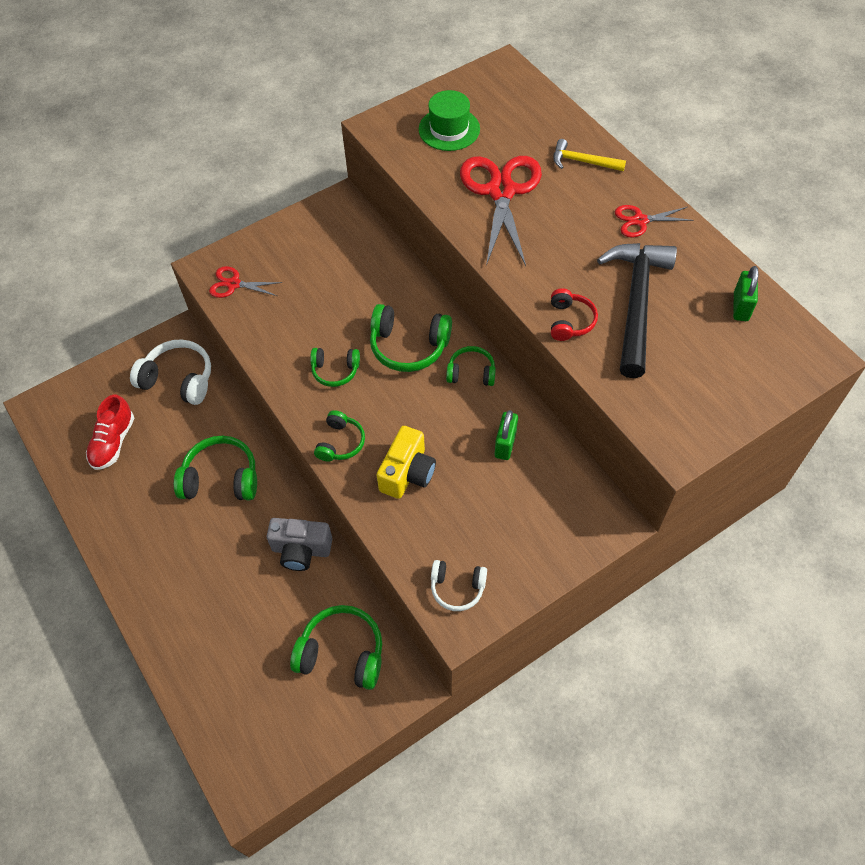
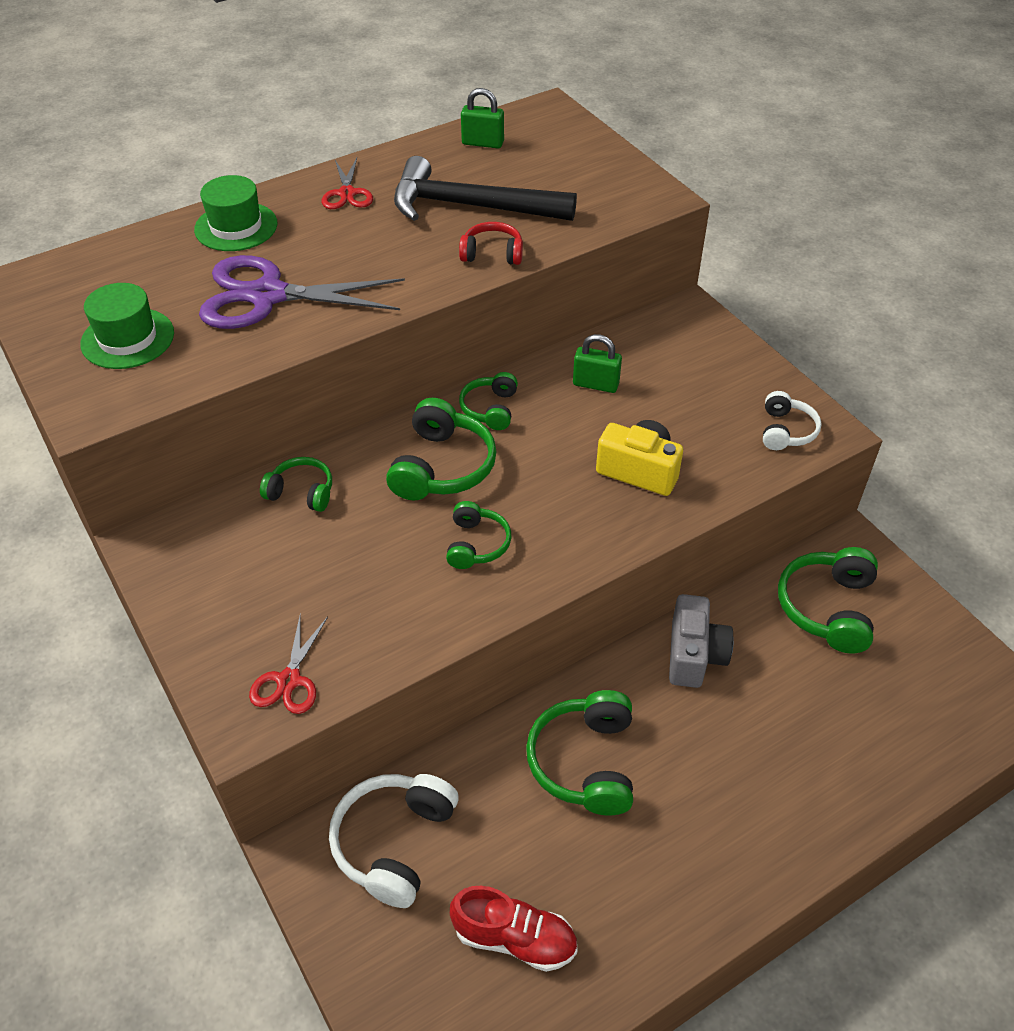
camera: 90 degrees left, 10 degrees down
(340, 443) = (595, 537): green headphones -> green headphones (301, 492)
(501, 191) = (268, 295): red scissors -> purple scissors
(583, 162) = (236, 227): yellow hammer -> green hat

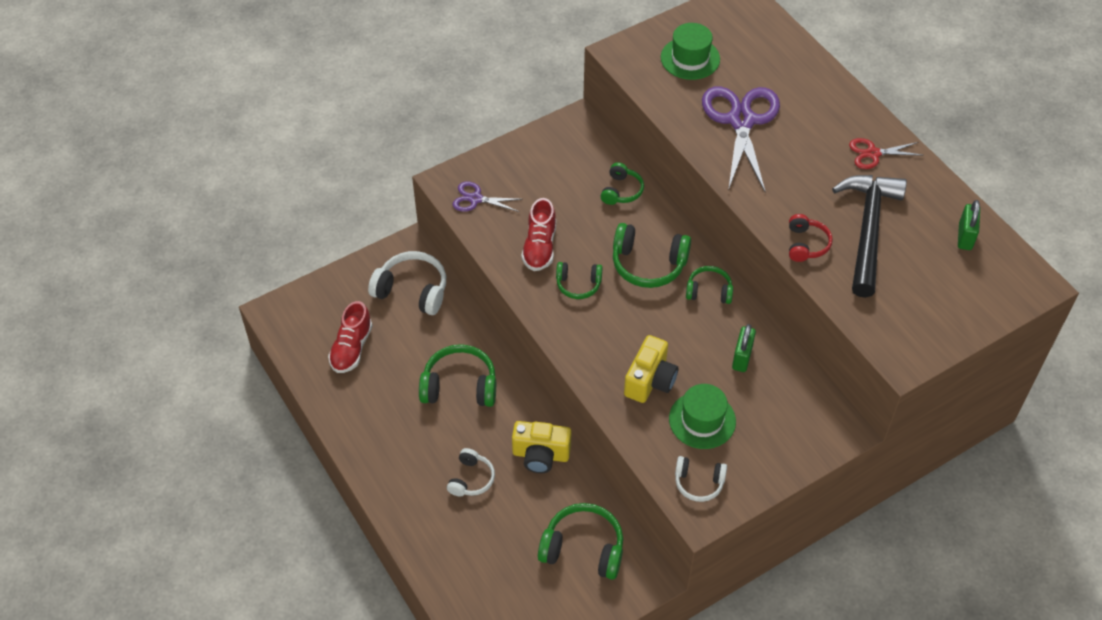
camera: 90 degrees right, 5 degrees up
(236, 227) = (819, 95): green hat -> green hat (702, 420)
(289, 680) = (475, 199): red scissors -> purple scissors
(401, 591) = (539, 247): none -> red shoe
(694, 655) = (541, 455): grey camera -> yellow camera
(746, 741) = (471, 479): none -> white headphones

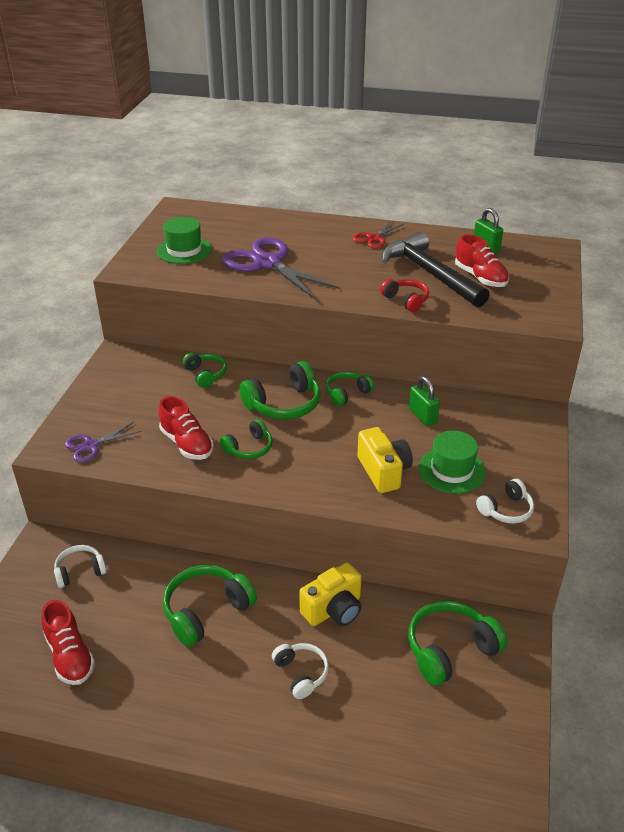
camera: 45 degrees left, 15 degrees down
(412, 290) = (80, 571): white headphones -> white headphones, size x0.60
(907, 267) = (480, 277): none -> red shoe

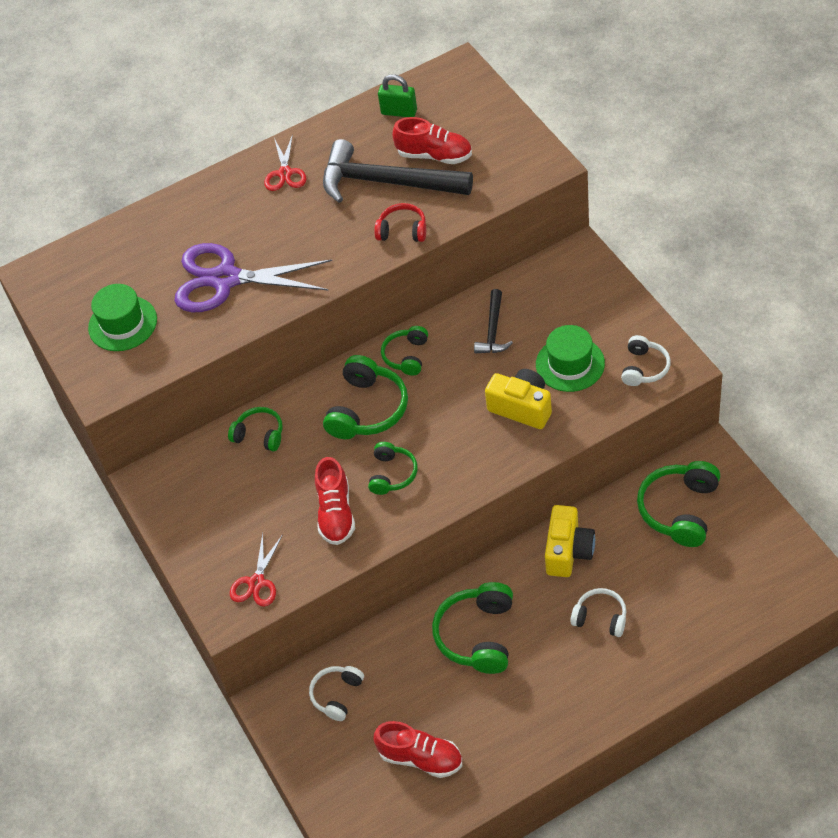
camera: 35 degrees left, 15 degrees up
(91, 445) = (257, 582): purple scissors -> red scissors
(187, 444) = (336, 513): red shoe -> red shoe turned 75 degrees clockwise
(422, 416) = (493, 330): green padlock -> black hammer

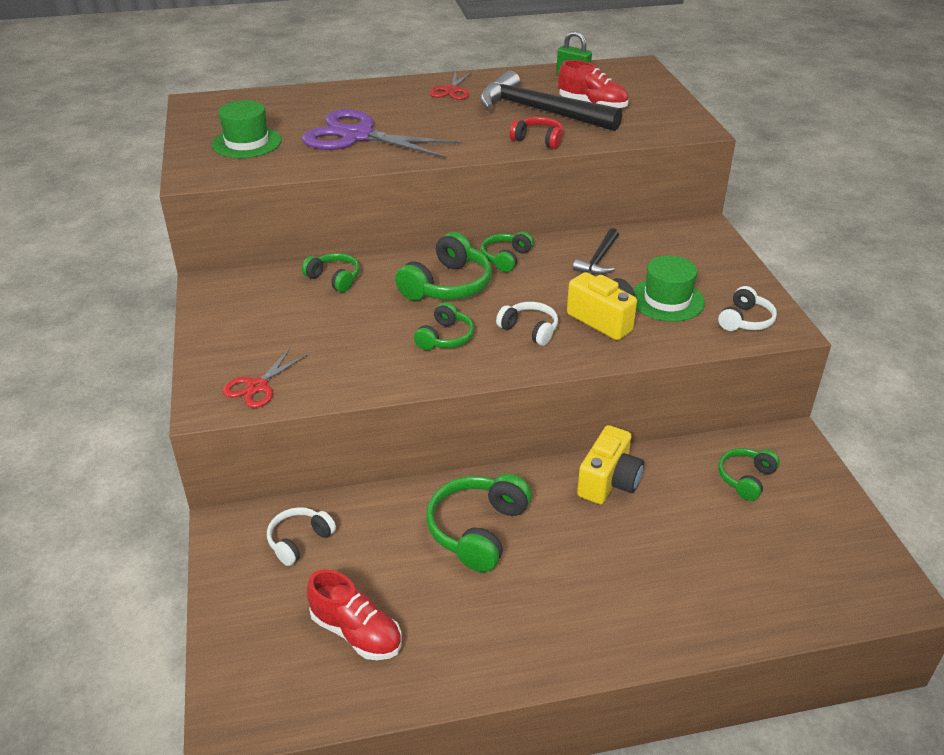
camera: 10 degrees right, 15 degrees down
(336, 513) = (371, 353): red shoe -> none
(600, 617) = (623, 553): white headphones -> white headphones (529, 330)
(679, 510) = (745, 478): green headphones -> green headphones, size x0.60

